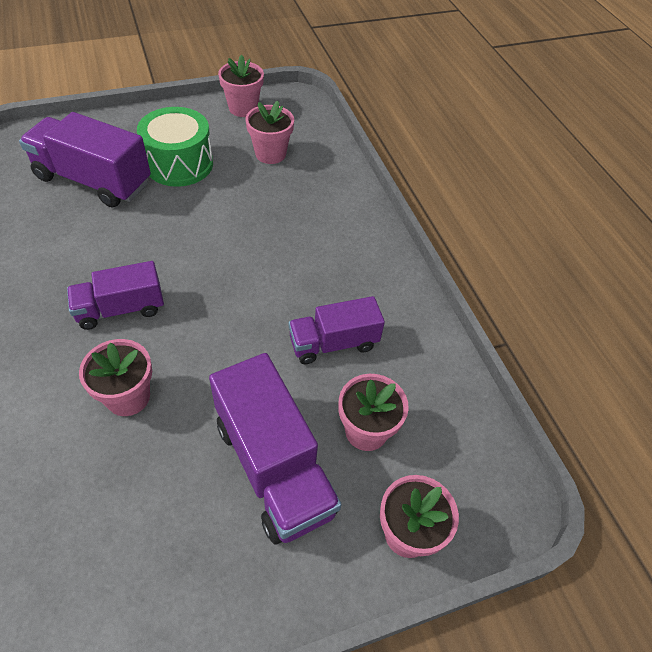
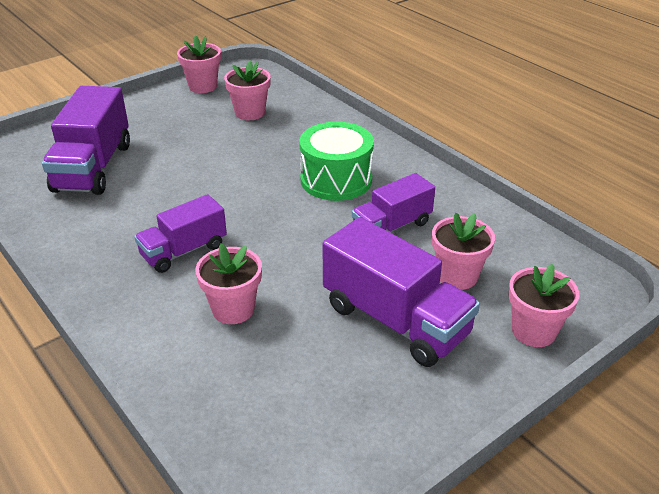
camera: 15 degrees left, 15 degrees down
(93, 181) = (93, 167): purple truck -> purple truck turned 90 degrees counterclockwise
(179, 164) = (169, 137): green drum -> green drum (336, 179)

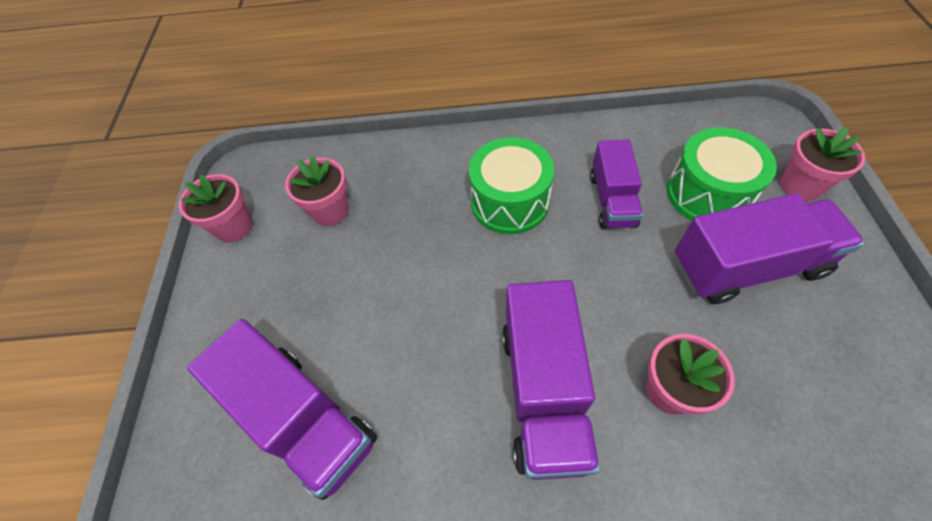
camera: 50 degrees left, 20 degrees up
(184, 251) = (544, 392): purple truck -> purple truck, size x1.60
(457, 276) = (708, 194): pink flower pot -> green drum

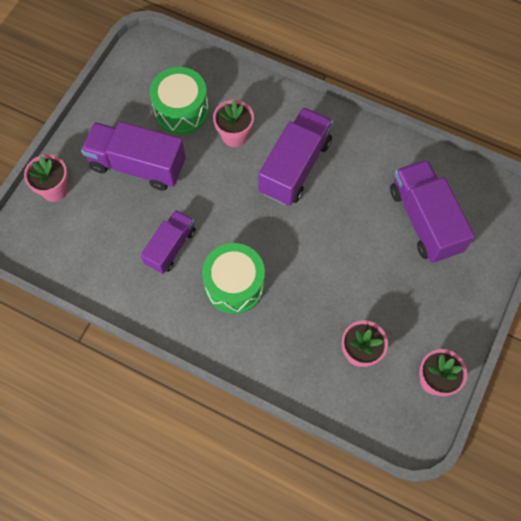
camera: 155 degrees left, 10 degrees up
(708, 194) = (111, 216): green drum -> green drum (181, 110)

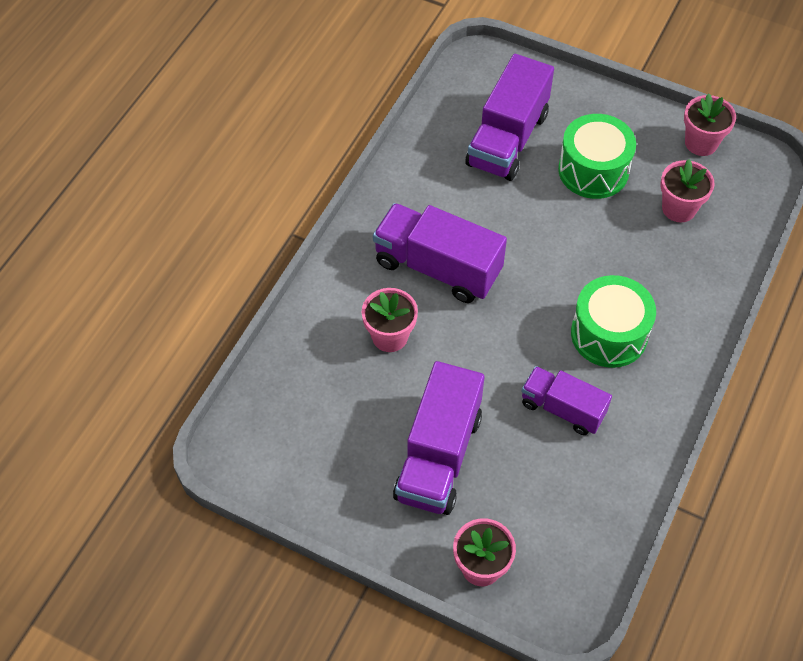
camera: 90 degrees left, 10 degrees down
(181, 110) = (347, 403): green drum -> green drum (593, 170)
(424, 220) = (507, 139): purple truck -> purple truck turned 45 degrees counterclockwise

